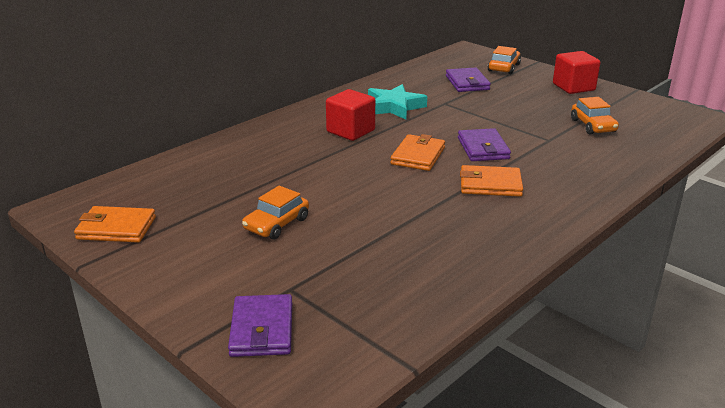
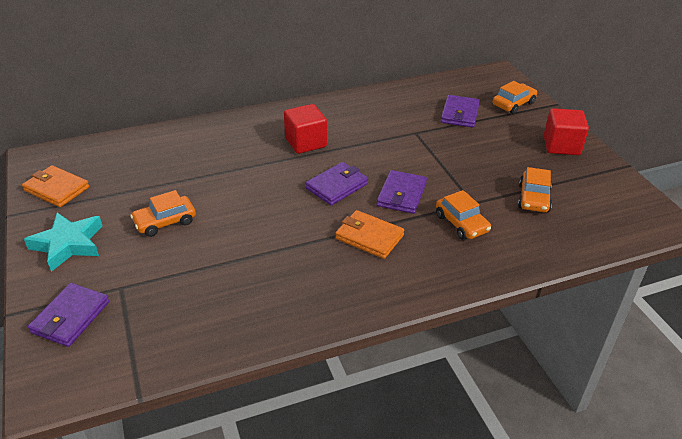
camera: 25 degrees right, 10 degrees up
(394, 107) = (367, 125): turquoise star -> turquoise star (68, 244)
(418, 156) = (337, 186): orange wallet -> purple wallet
(556, 156) = (461, 223): none -> orange car

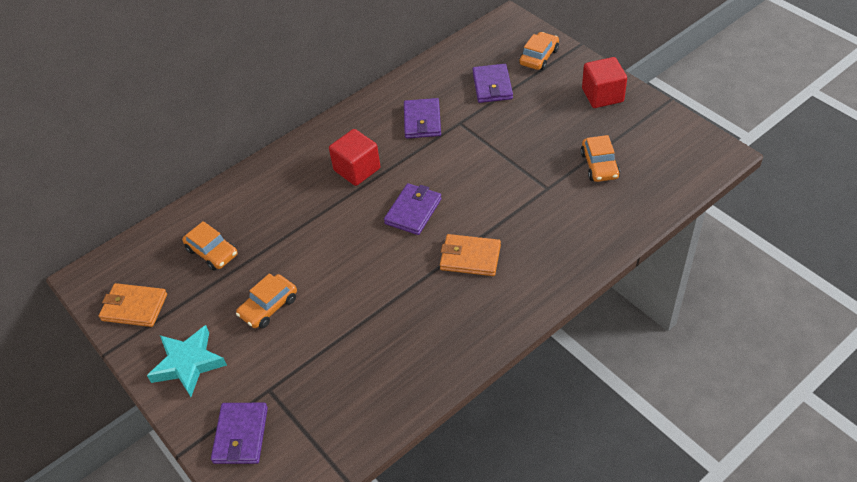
camera: 15 degrees left, 10 degrees up
(401, 194) = (478, 201): purple wallet -> purple wallet (422, 121)
(461, 223) = (546, 214): orange car -> orange car (212, 252)

